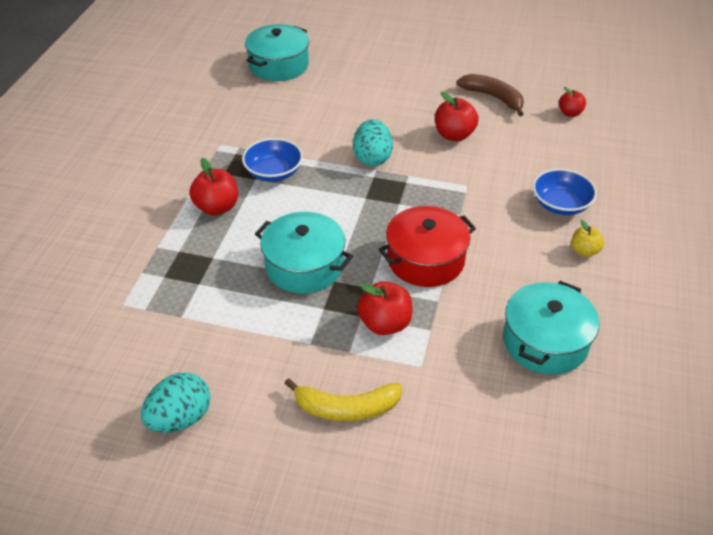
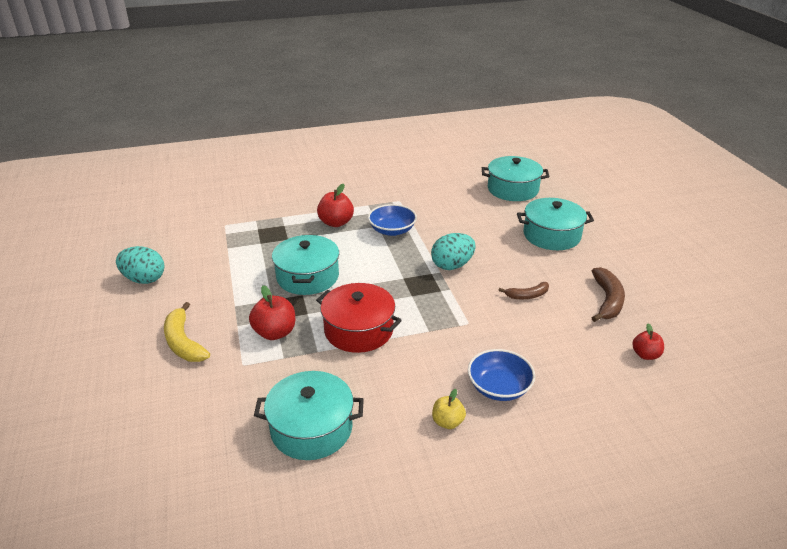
camera: 60 degrees right, 10 degrees down
(378, 80) = (551, 235): none -> turquoise pot
(454, 135) = (527, 295): red apple -> brown banana

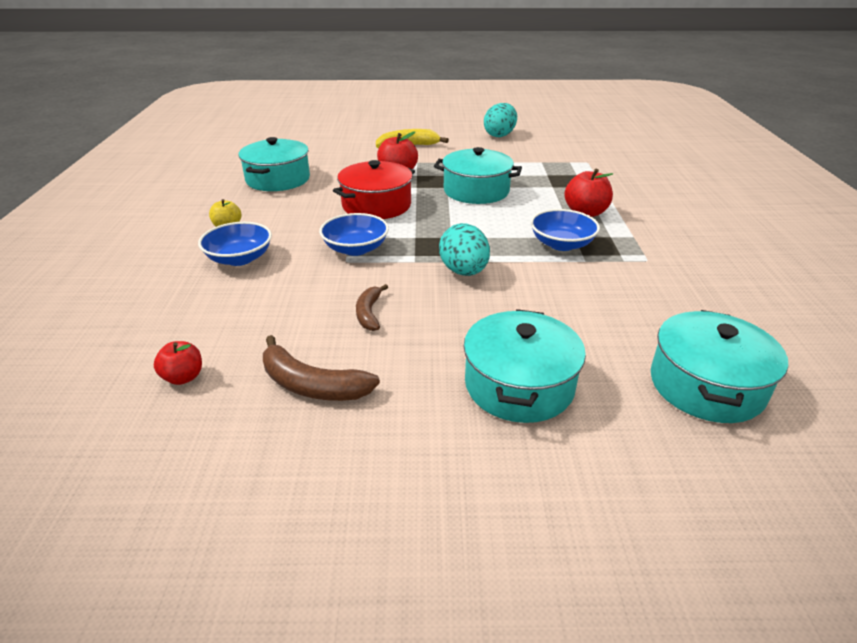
camera: 105 degrees right, 0 degrees up
(446, 322) = (355, 249): none -> blue bowl

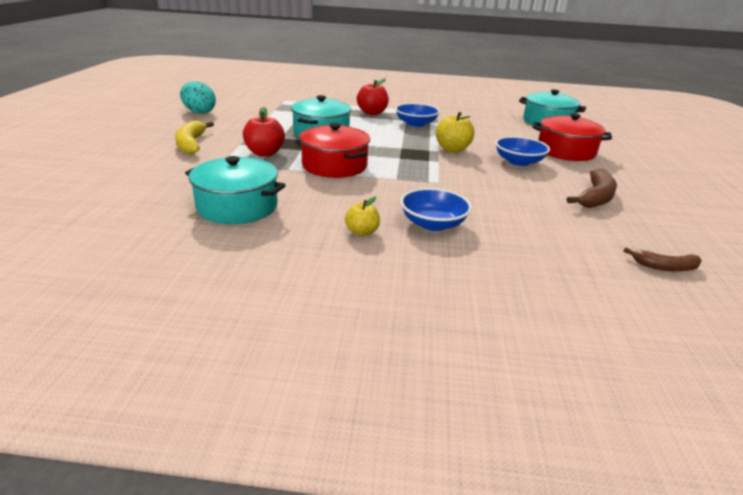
camera: 85 degrees left, 5 degrees down
(183, 377) = (614, 239): red apple -> none
(355, 249) = (417, 177): blue bowl -> blue bowl (518, 162)
(369, 313) = (511, 178): brown banana -> brown banana (665, 267)
(464, 271) = (452, 149): turquoise egg -> yellow apple
(519, 385) = (566, 151): turquoise pot -> red pot

